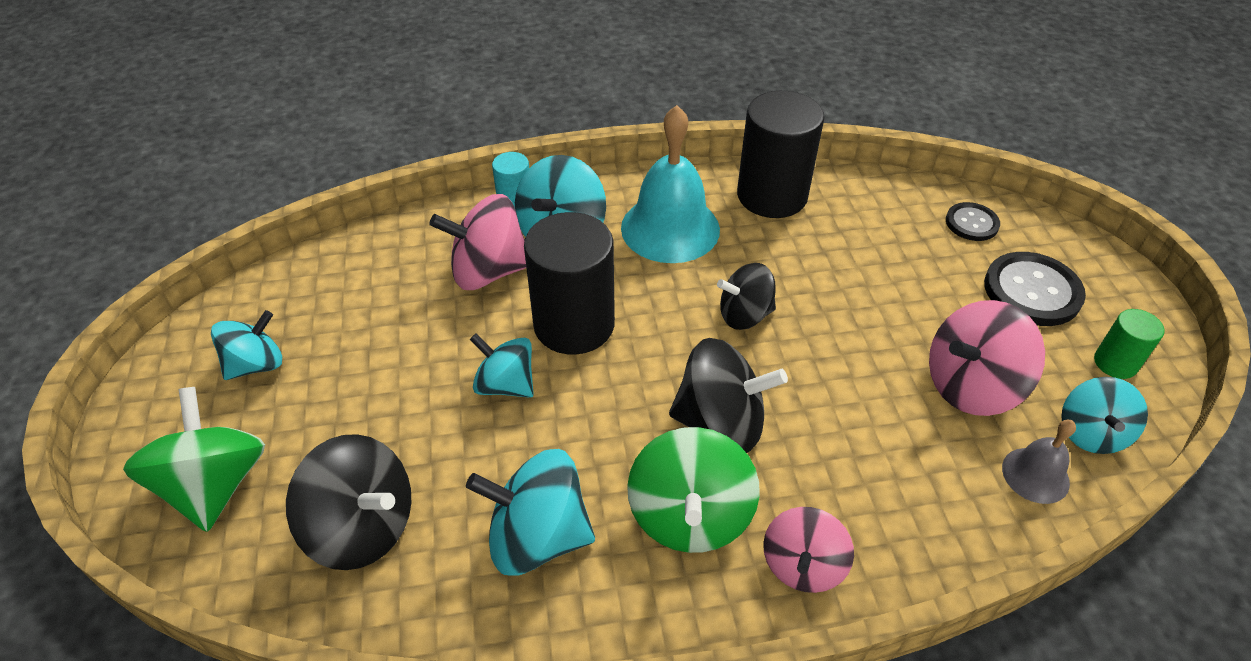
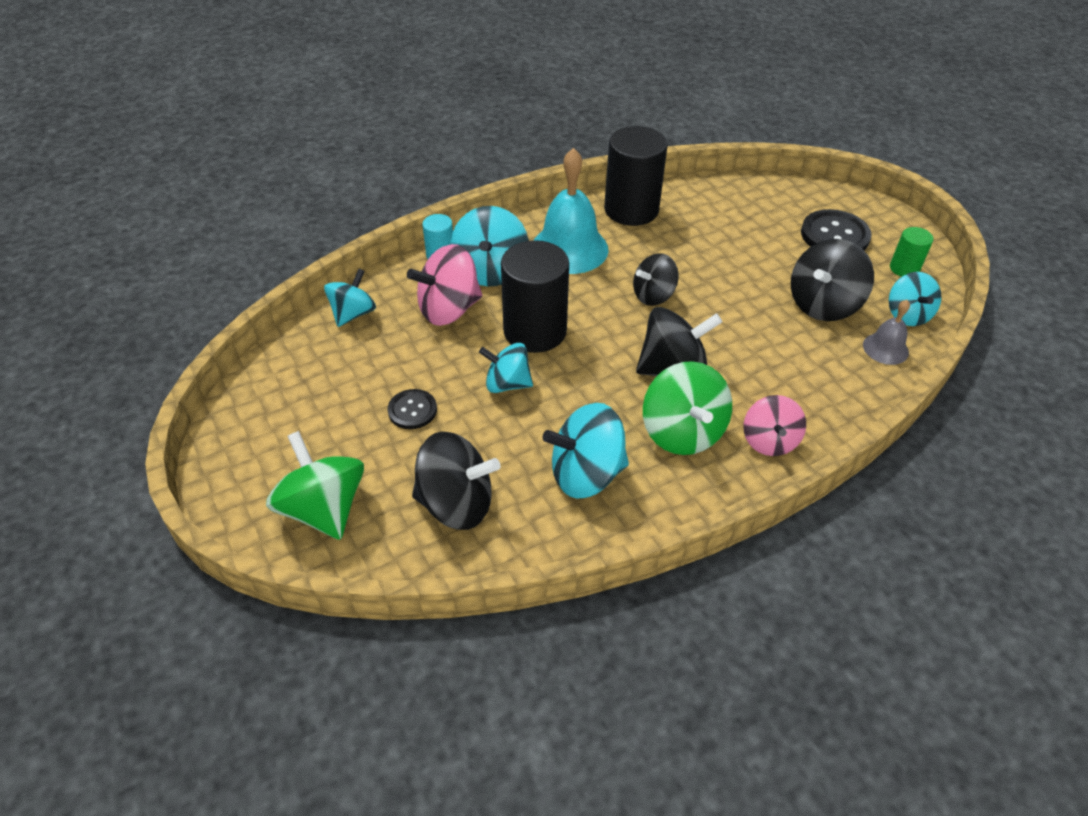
camera: 20 degrees left, 0 degrees up
(256, 364) = (302, 419): turquoise spinning top -> turquoise spinning top (353, 314)
(971, 223) = (776, 199): black button -> black button (412, 410)
(971, 386) = (823, 304): pink spinning top -> black spinning top

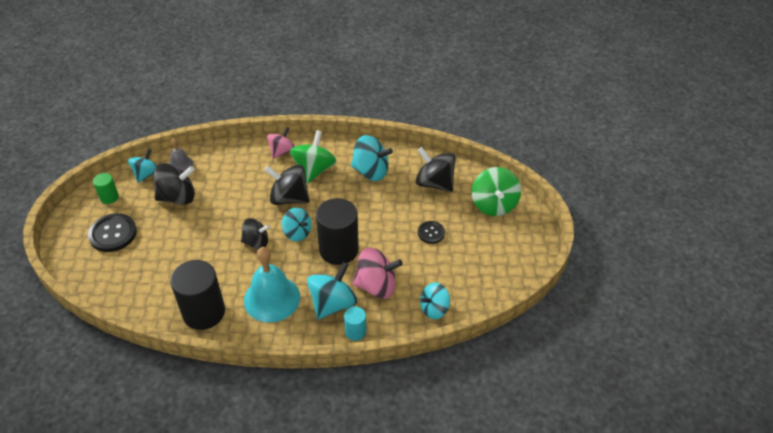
camera: 150 degrees left, 0 degrees up
(507, 384) = (375, 226): turquoise spinning top -> turquoise spinning top (297, 233)

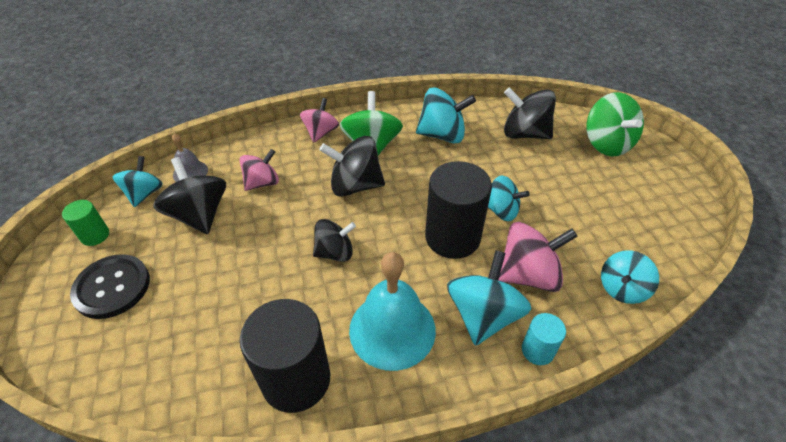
camera: 15 degrees left, 0 degrees up
(178, 197) = (199, 215): black spinning top -> black spinning top turned 90 degrees counterclockwise
(226, 182) = (262, 183): none -> pink spinning top
(297, 233) = (386, 227): turquoise spinning top -> turquoise spinning top (501, 211)
(431, 233) = (556, 191): black button -> none

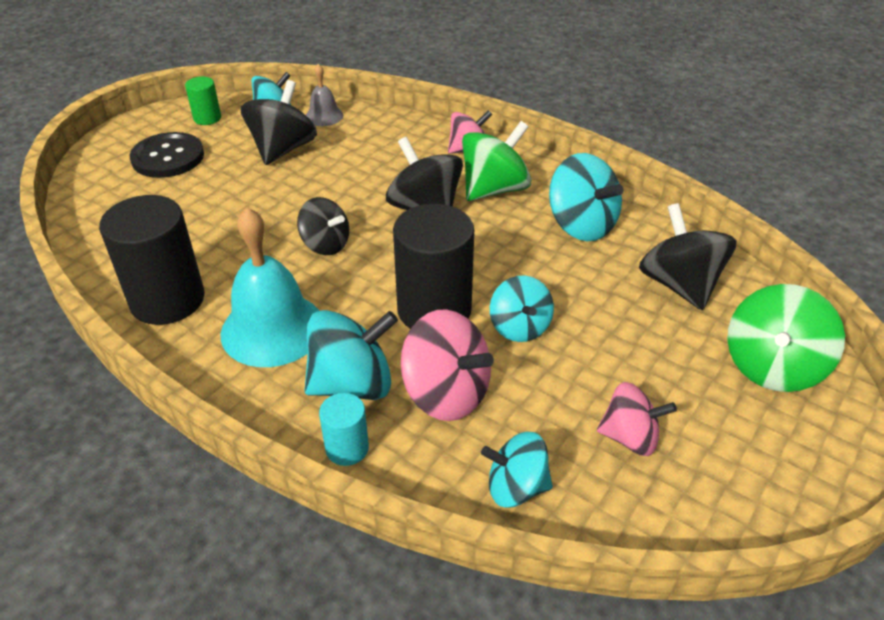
camera: 50 degrees right, 5 degrees down
(262, 183) = (359, 157): pink spinning top -> pink spinning top (630, 437)

